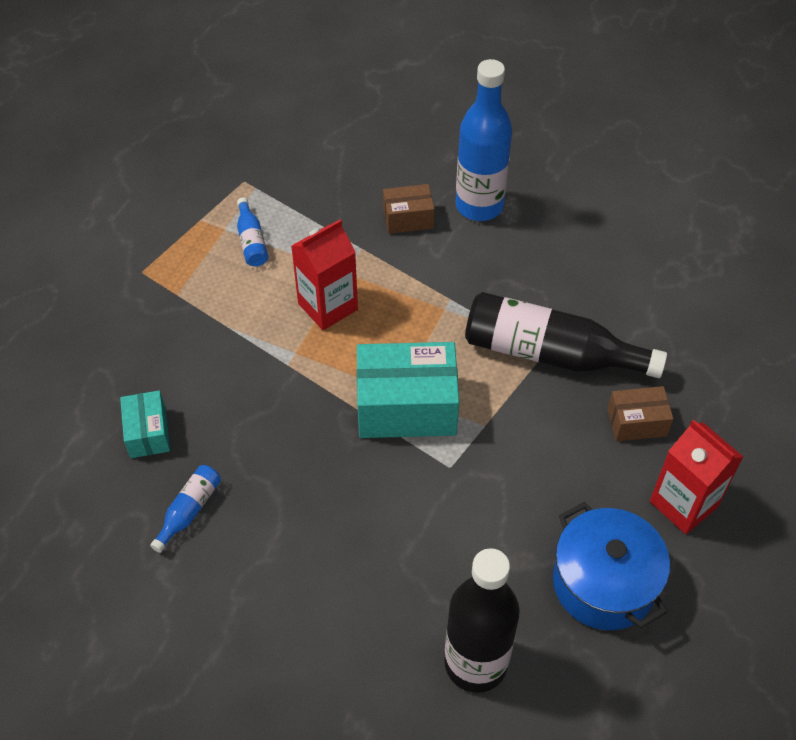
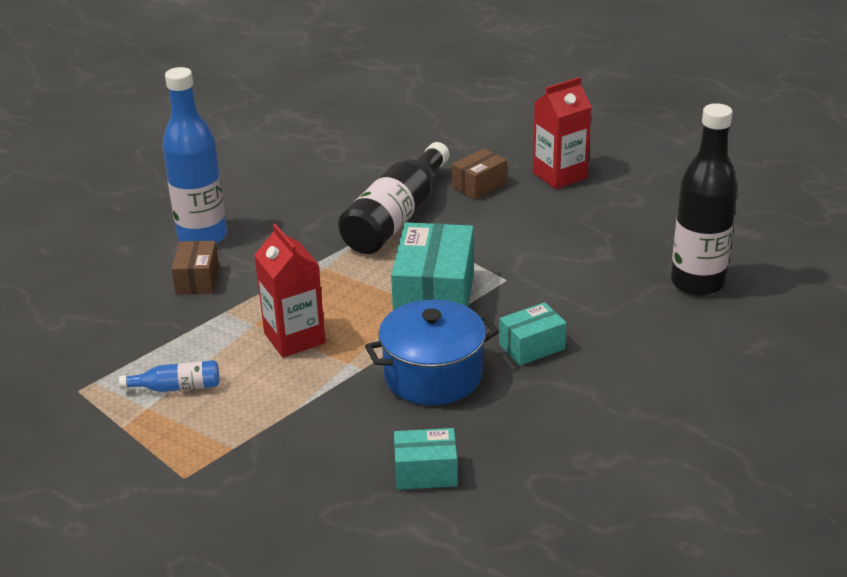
camera: 80 degrees left, 20 degrees down
(189, 510) = (531, 442): blue bottle -> none
(334, 500) = (532, 347): none -> turquoise box
(604, 583) = (627, 217): blue pot -> blue pot (433, 375)
(636, 422) = (479, 186): brown box -> brown box turned 45 degrees clockwise

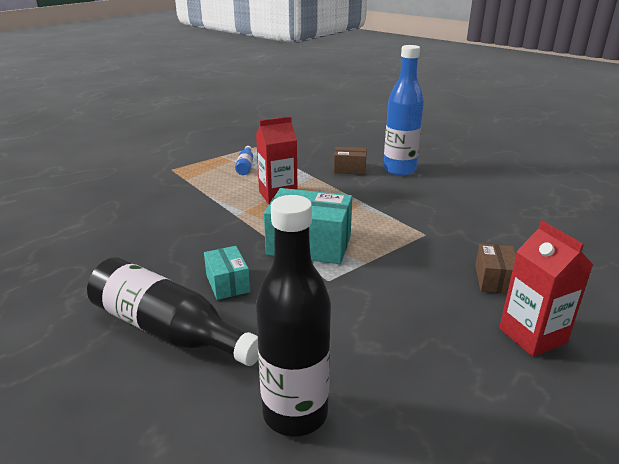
camera: 95 degrees right, 5 degrees down
(396, 217) = (430, 235): black bottle -> black bottle (168, 330)
(426, 472) = (120, 231): turquoise box -> none
(433, 375) = (215, 239): blue pot -> none
(479, 186) = (494, 279): brown box -> brown box turned 45 degrees clockwise

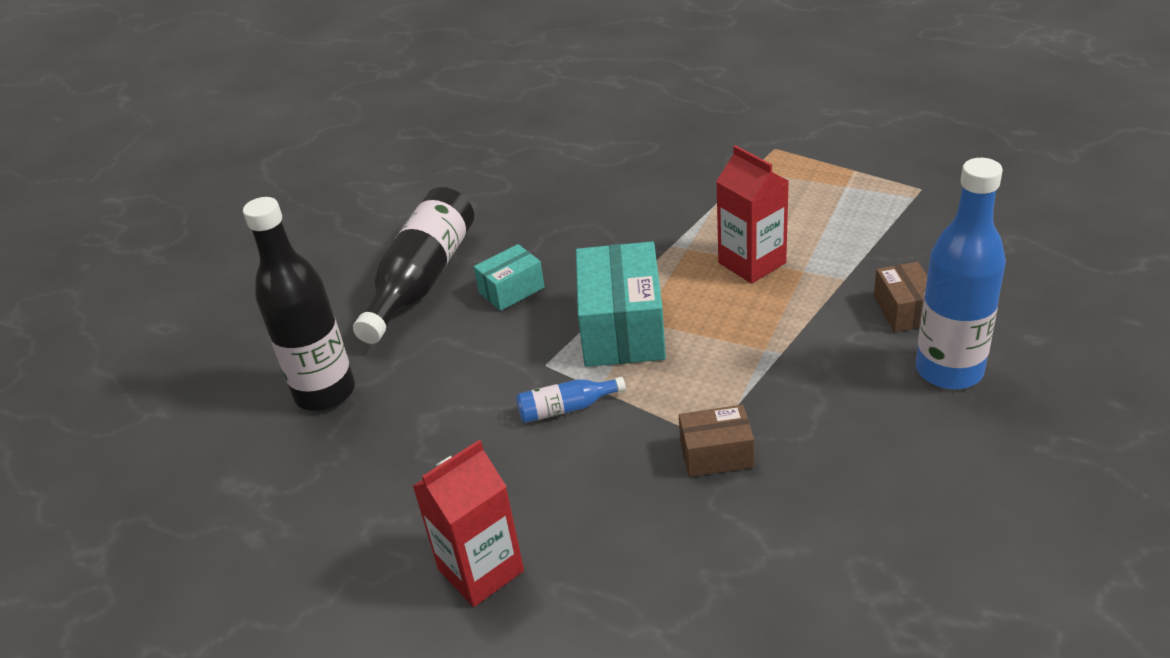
camera: 80 degrees right, 10 degrees up
(245, 166) = (833, 204): blue bottle -> blue bottle (566, 408)
(494, 279) = (604, 527): brown box -> brown box (716, 454)

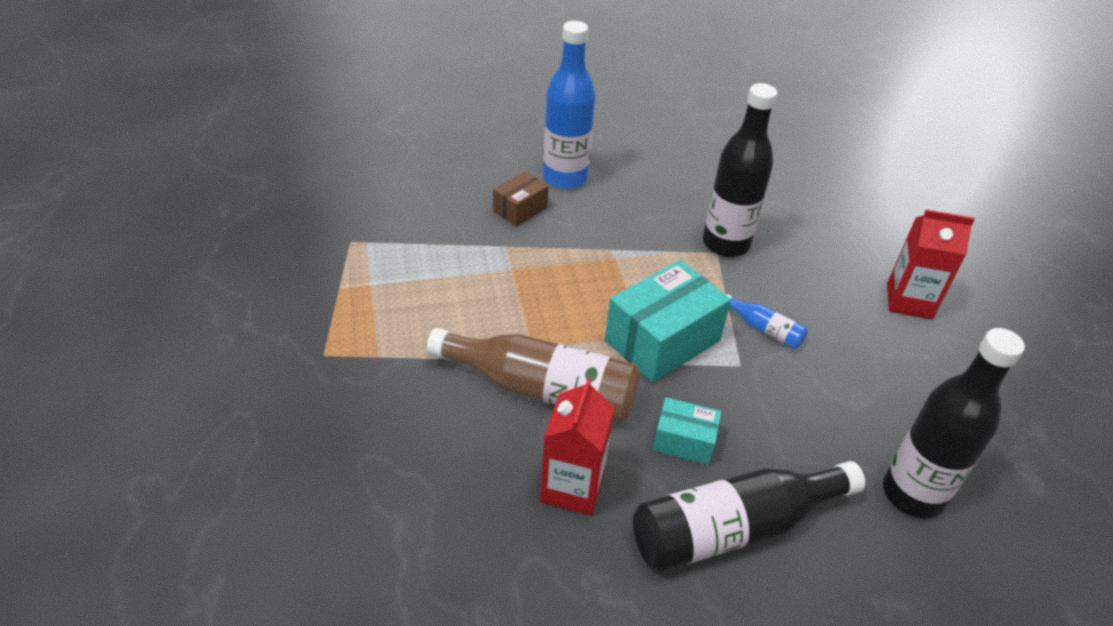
camera: 135 degrees left, 5 degrees up
(637, 238) = (542, 389): none -> brown bottle
(716, 454) = (726, 244): brown box -> black bottle
(752, 263) = (523, 300): red carton -> red carton (572, 487)

